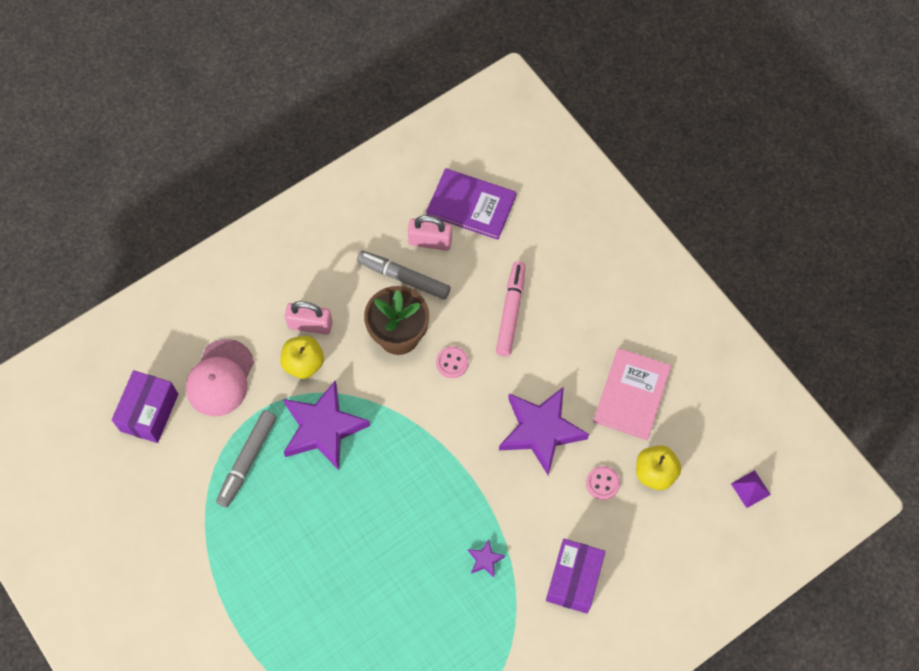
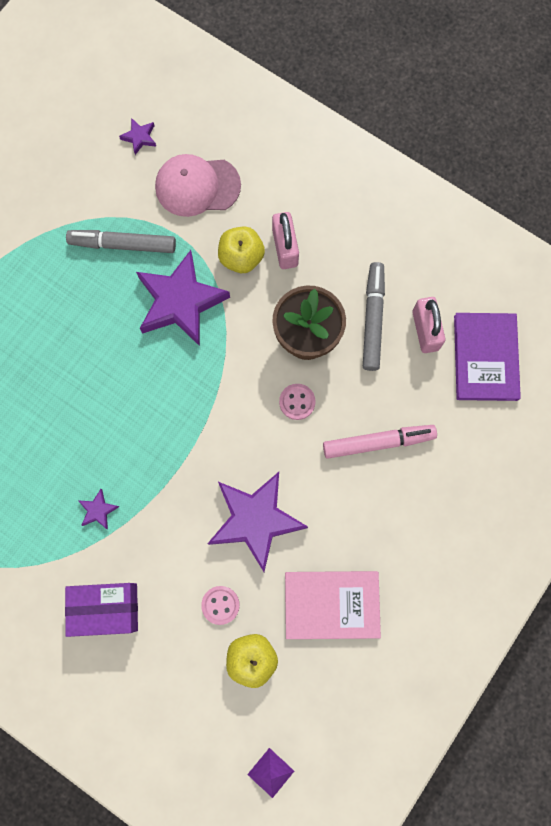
camera: 70 degrees right, 10 degrees up
(149, 412) = (139, 137): purple box -> purple star

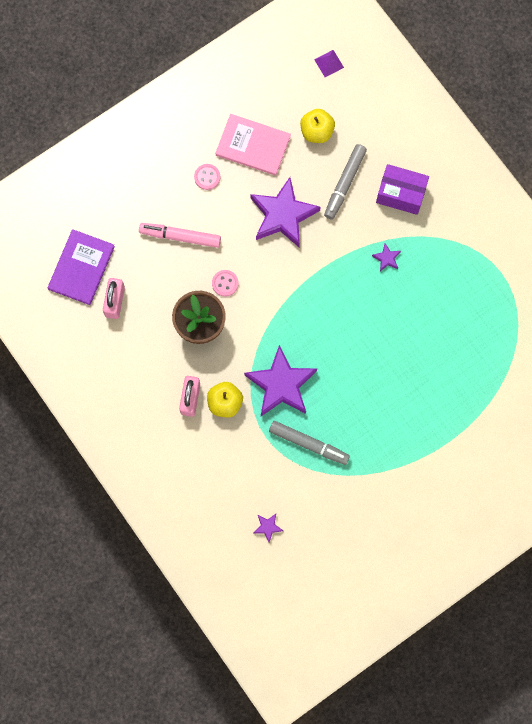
camera: 160 degrees left, 0 degrees up
(197, 186) = (237, 470): pink cap -> none
(220, 605) = (325, 170): pink button -> pink button (207, 177)
(373, 319) = (148, 323): grey marker -> grey marker (344, 183)

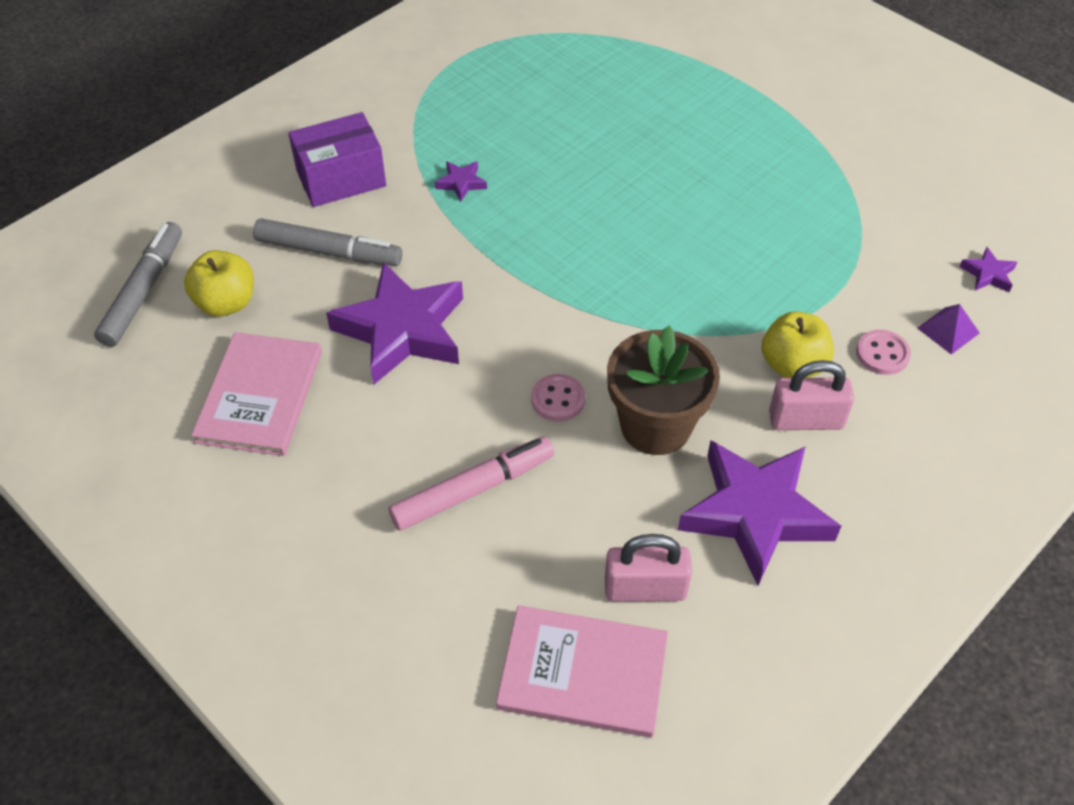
camera: 100 degrees left, 25 degrees down
(81, 268) = (583, 673): purple book -> pink book
(180, 236) = (473, 490): pink marker -> pink marker turned 120 degrees counterclockwise
(207, 177) = (335, 463): pink button -> pink button (882, 354)
(281, 384) = (729, 290): purple star -> purple star (755, 514)
(308, 444) = (820, 240): grey marker -> grey marker (144, 291)
(329, 63) = (83, 303): purple pyramid -> purple pyramid (948, 330)
(401, 194) = (341, 179): purple box -> purple box turned 60 degrees clockwise

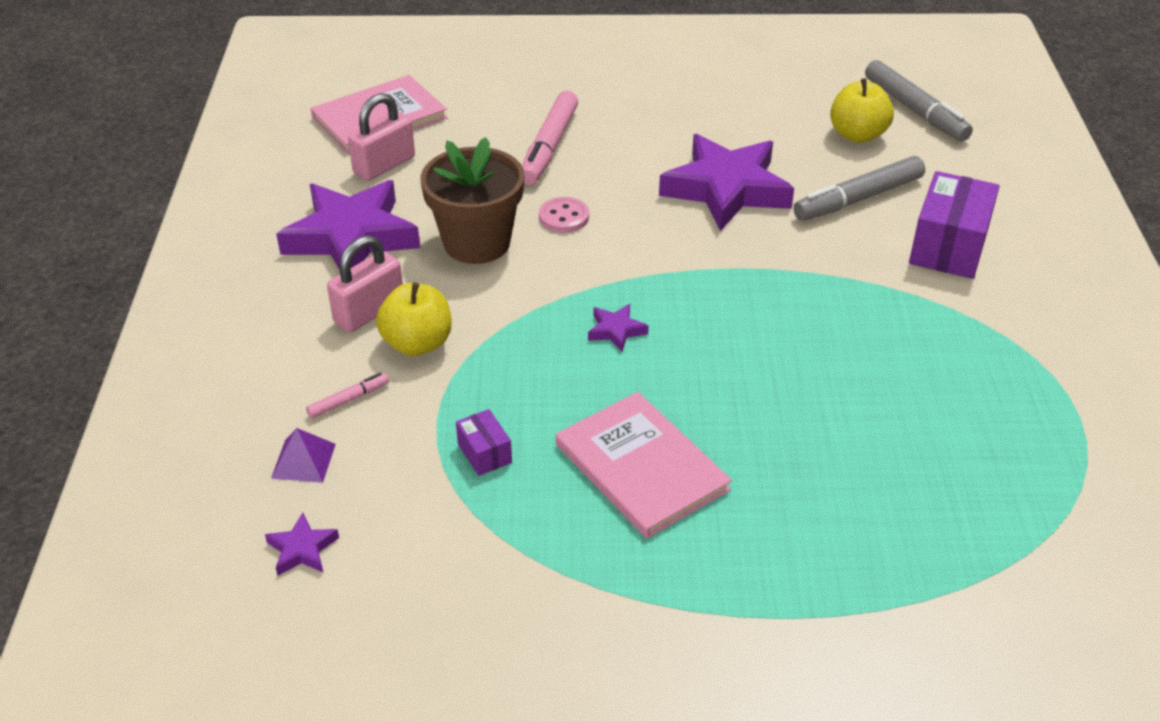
camera: 135 degrees right, 10 degrees down
(260, 396) = (745, 111): pink book -> pink book (641, 467)
(461, 183) = (863, 305): purple star -> purple star (616, 330)
(821, 257) = (484, 453): none -> purple box
(882, 354) = (348, 400): pink button -> pink marker

